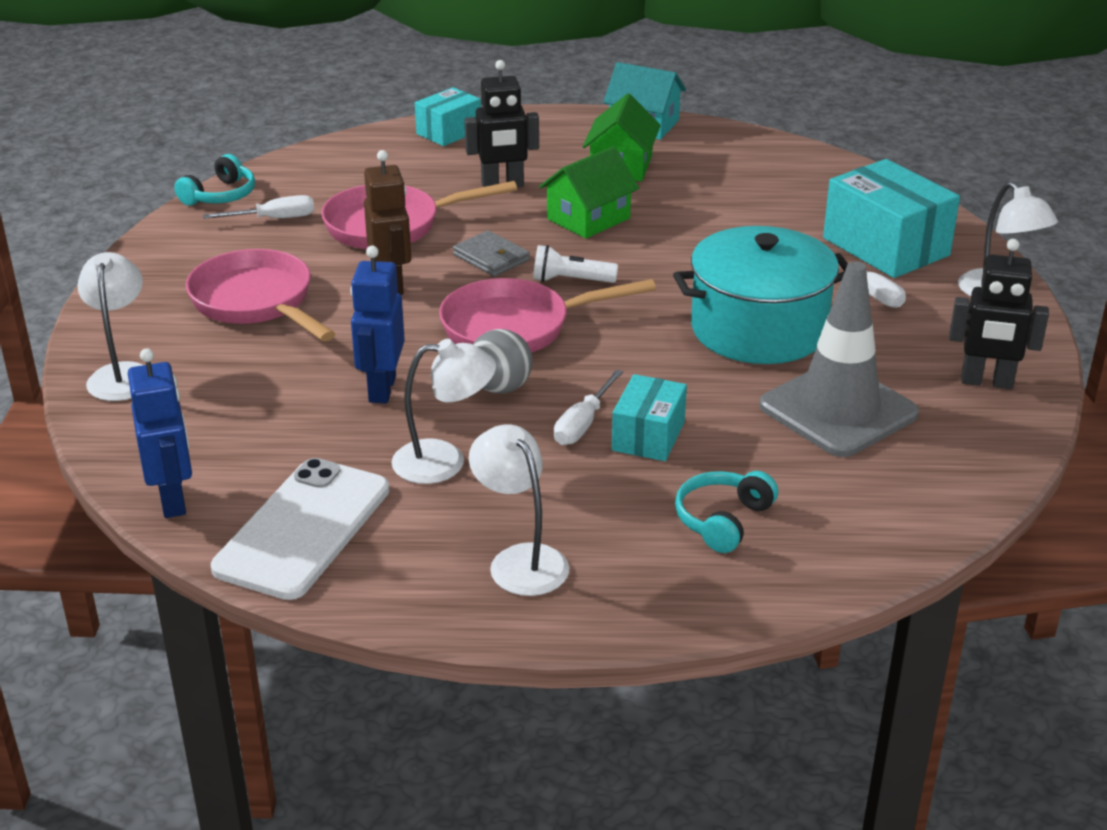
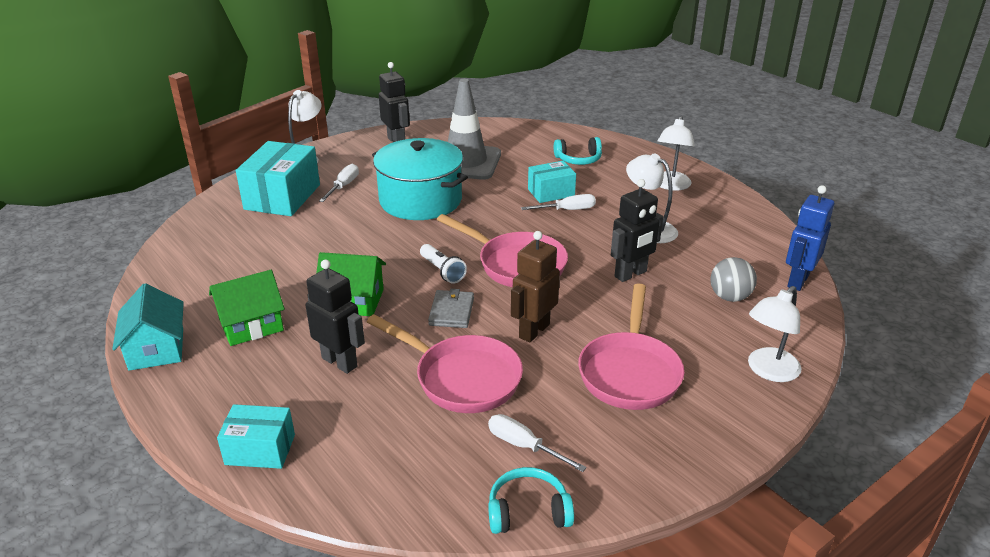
camera: 130 degrees left, 0 degrees up
(303, 529) = (745, 238): white phone -> none
(381, 389) = (631, 274): blue robot -> black robot
(500, 388) = (575, 242): grey ball -> grey ball (729, 297)

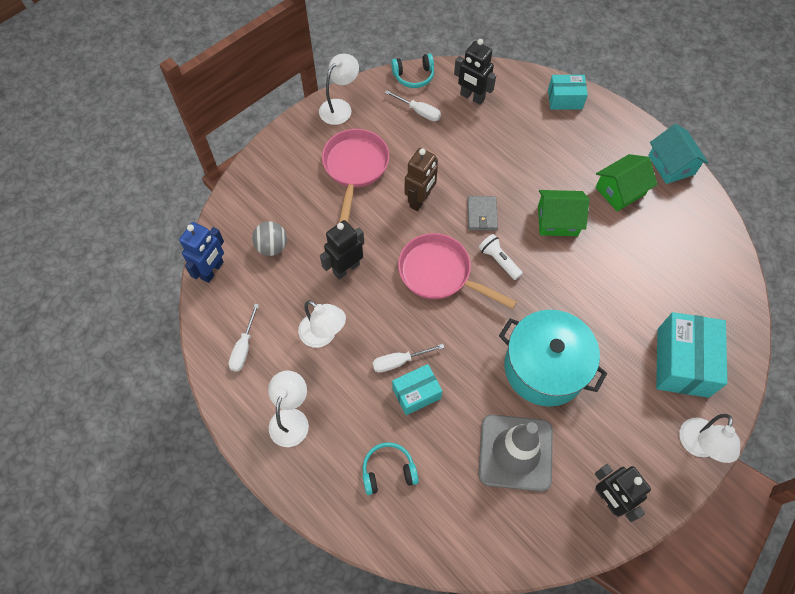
camera: 175 degrees right, 30 degrees up
(340, 362) = (545, 163): black robot -> black robot (472, 97)
(343, 186) = (631, 388): white screwdriver -> white screwdriver (244, 347)
(462, 378) = (463, 156): pink pan -> none
(768, 371) = (264, 176): white lamp -> white lamp (340, 107)

